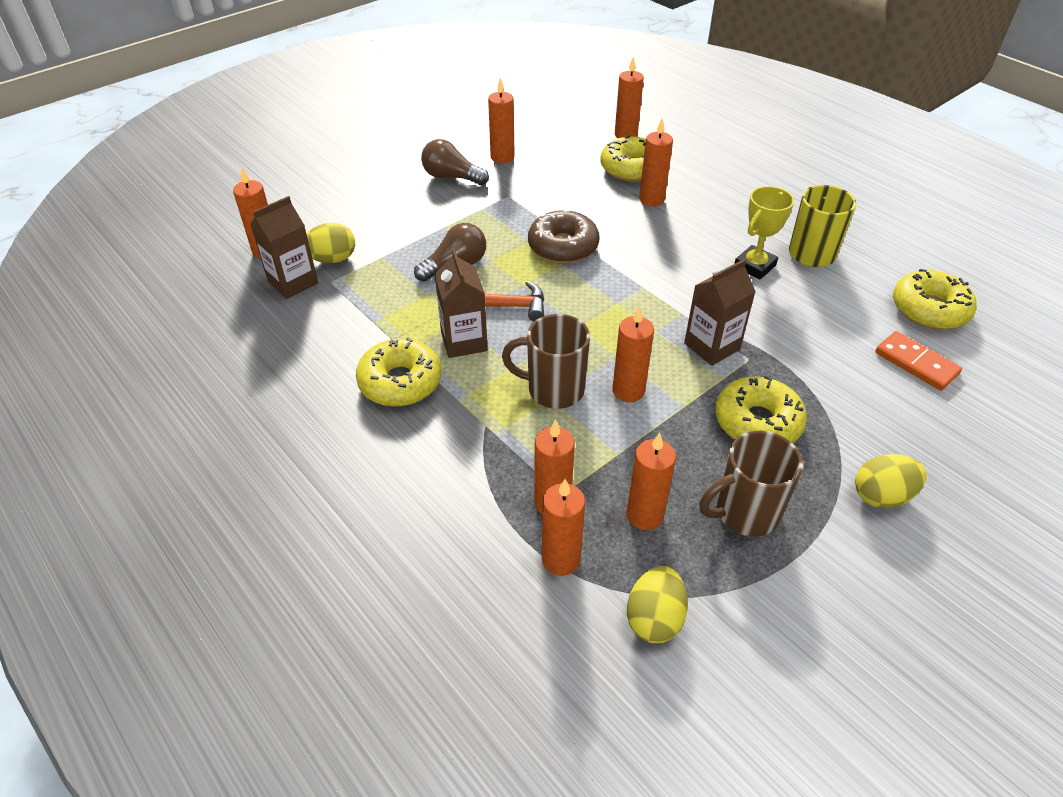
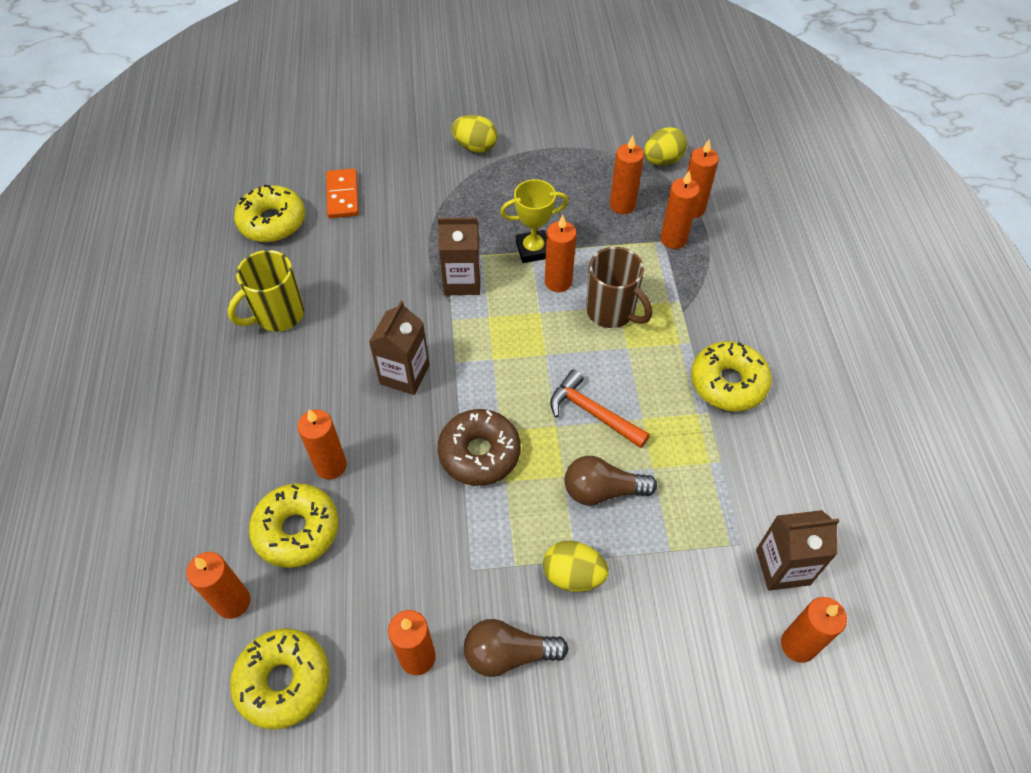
camera: 145 degrees left, 10 degrees up
(332, 259) = (726, 580): yellow egg -> yellow egg (573, 575)
(451, 177) = (509, 654): brown light bulb -> brown light bulb turned 120 degrees clockwise
(464, 341) = (651, 394): brown carton -> brown carton (404, 374)
(744, 513) = (562, 178): brown mug -> none
(754, 266) = (340, 329): yellow trophy -> yellow trophy (533, 250)
(757, 422) = (495, 217): yellow donut -> yellow donut (283, 681)

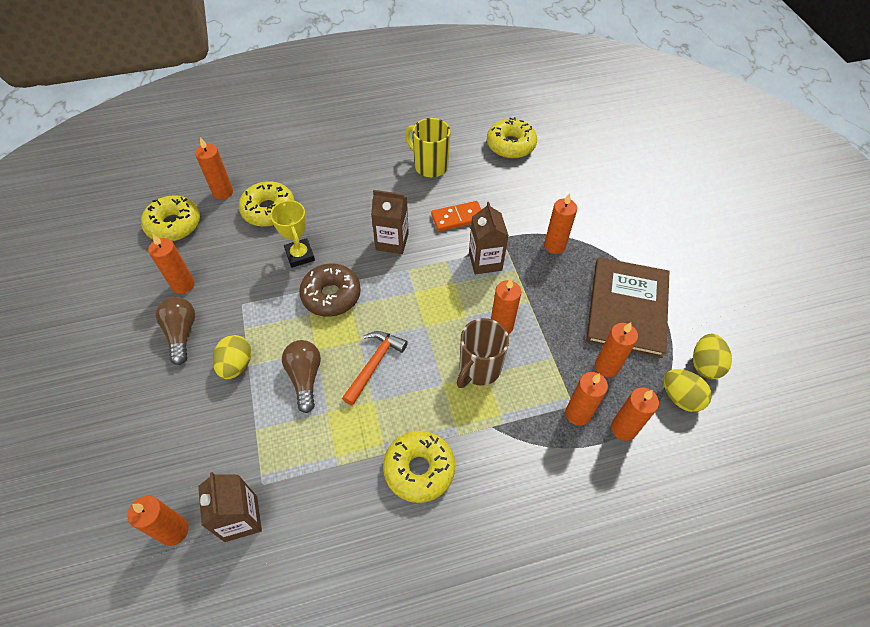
camera: 80 degrees right, 0 degrees up
(331, 466) = (315, 217): orange candle -> orange candle (554, 246)
(343, 195) = (549, 176): orange domino -> orange domino (457, 218)
(475, 147) = (635, 247): yellow egg -> yellow egg (705, 364)
(533, 250) = (531, 304): yellow trophy -> yellow trophy (300, 255)
(553, 173) = (627, 308): none -> brown book

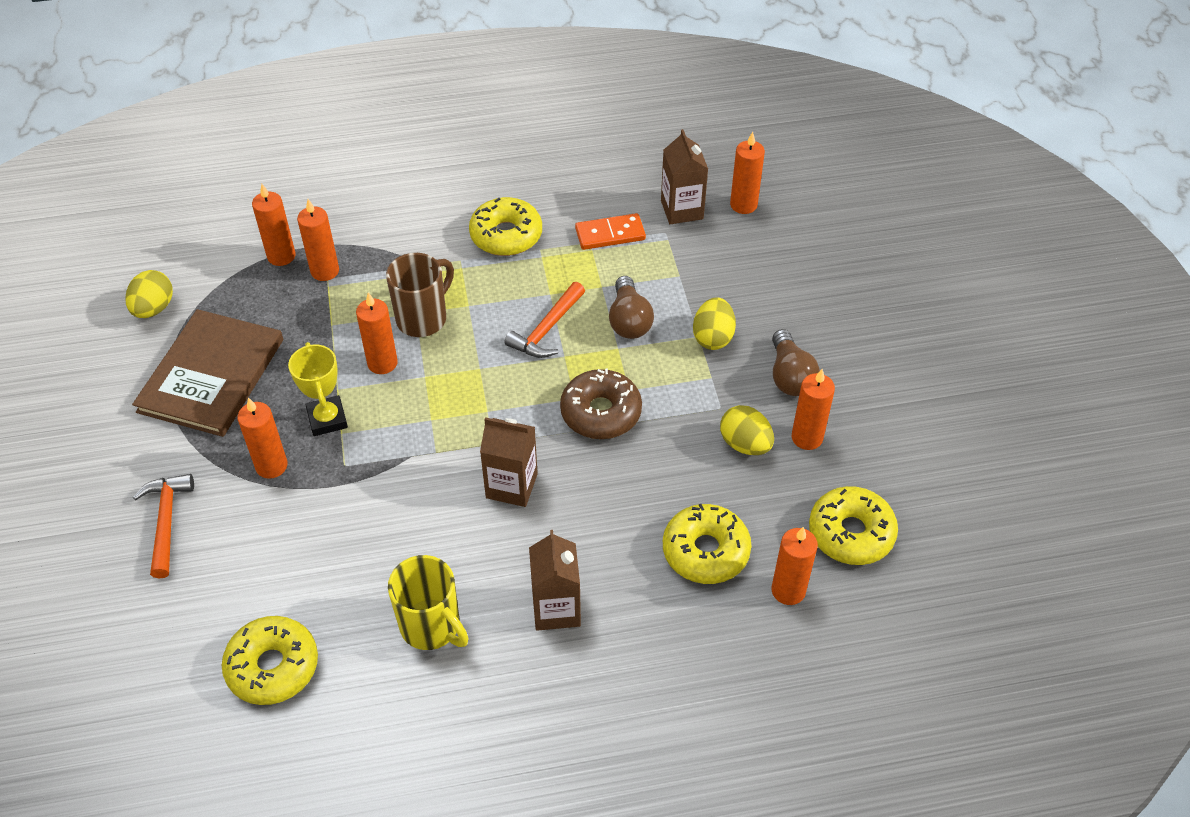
camera: 175 degrees left, 5 degrees down
(300, 255) = (648, 472): yellow trophy -> yellow trophy (327, 419)
(457, 218) = (405, 520): orange domino -> orange domino (610, 234)
(485, 261) = (380, 448): brown carton -> brown carton (556, 609)
(605, 210) = (166, 521): none -> orange hammer
(606, 367) = (271, 312): orange candle -> none
(680, 397) = (203, 279): yellow egg -> yellow egg (745, 444)

